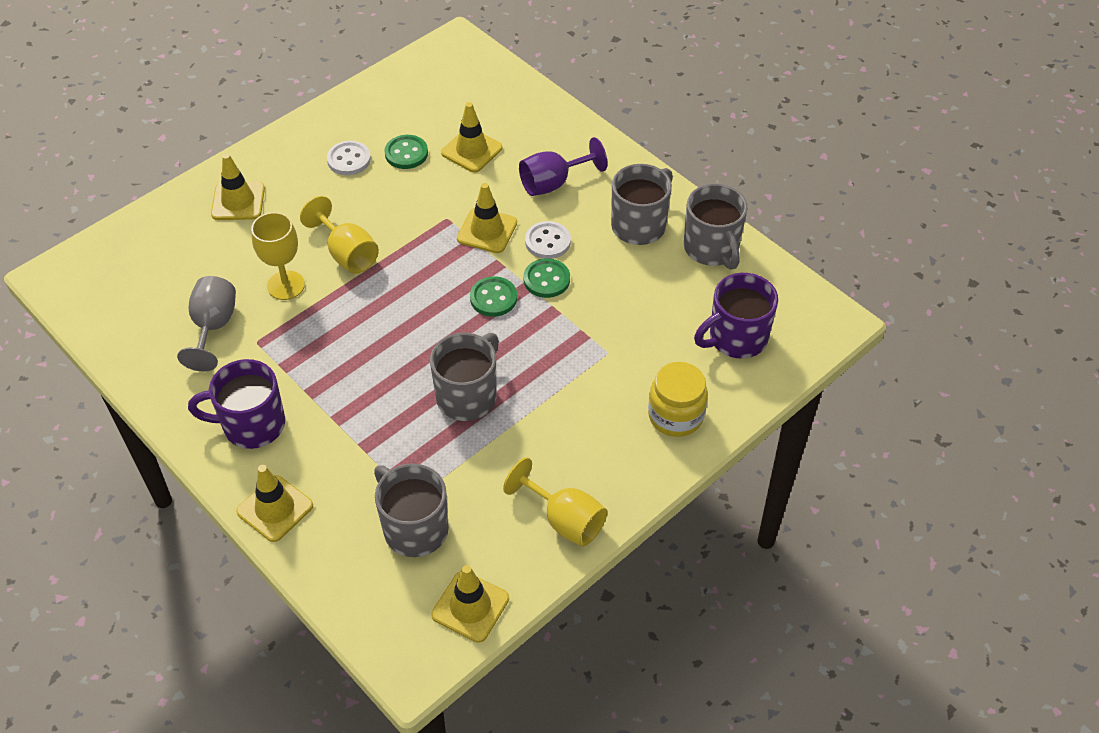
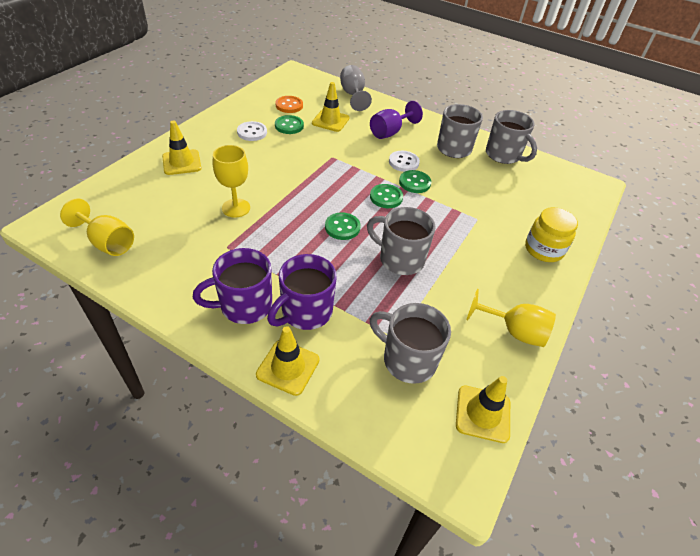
camera: 20 degrees left, 5 degrees down
(213, 327) = (189, 242): grey goblet -> grey goblet (353, 95)
(347, 254) = (273, 184): yellow goblet -> yellow goblet (108, 242)
(412, 336) = (342, 227): none -> green button
(421, 114) = (289, 105): none -> orange button
(468, 396) = (400, 259): grey mug -> grey mug turned 75 degrees counterclockwise
(487, 230) = (362, 161): yellow traffic cone -> none
(736, 338) = (549, 200): purple mug -> purple mug (305, 312)

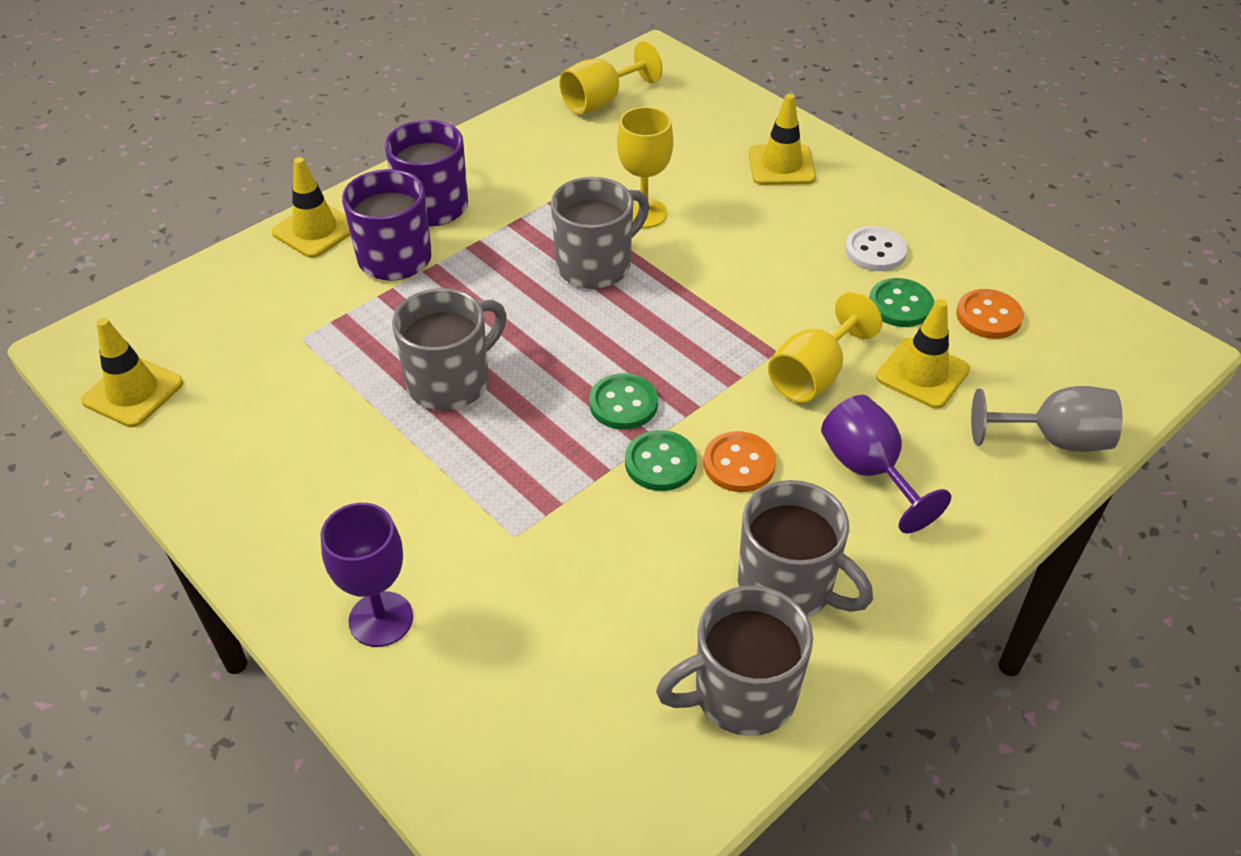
camera: 110 degrees right, 0 degrees up
(342, 227) = (556, 326): green button -> none
(403, 162) = (739, 464): white button -> orange button
(407, 360) = (258, 340): grey mug -> grey mug (596, 265)
(514, 331) = (230, 481): yellow goblet -> yellow goblet (813, 375)
(543, 250) = (381, 619): yellow jar -> purple goblet

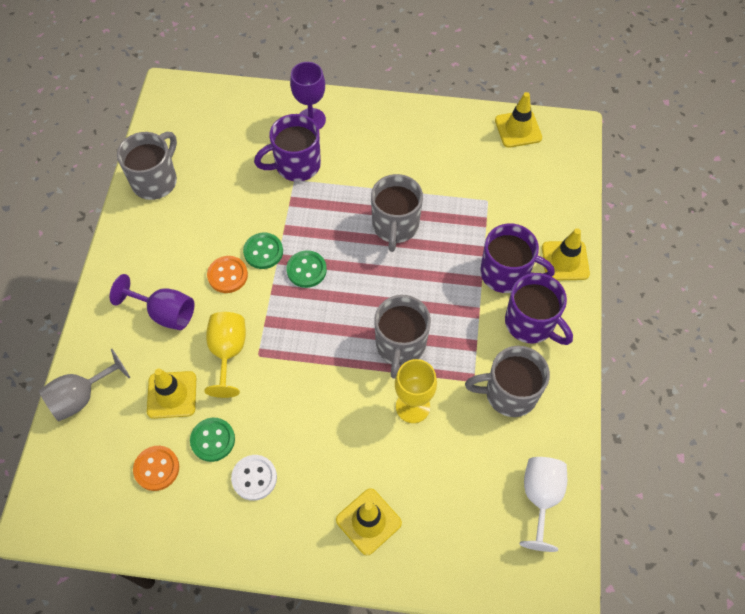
camera: 140 degrees right, 15 degrees up
(487, 557) = (296, 165): none -> purple mug
(601, 101) = (540, 498): yellow goblet -> white goblet
(788, 586) = (166, 233): grey mug -> grey mug (509, 393)

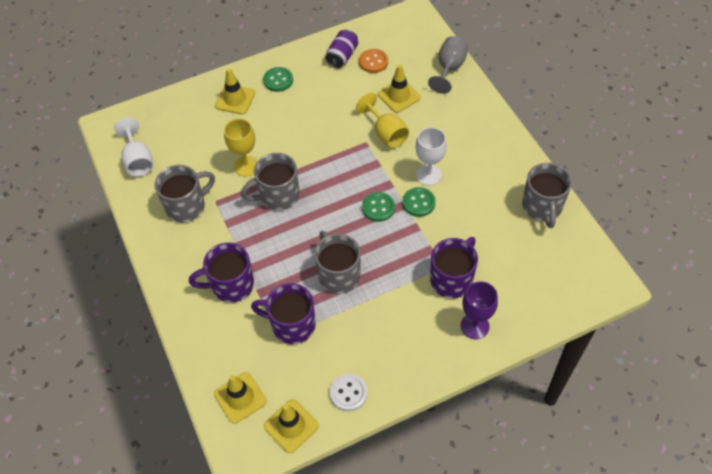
camera: 150 degrees right, 5 degrees down
(164, 313) = (447, 132): purple goblet -> none
(186, 505) = (342, 56): none -> purple can
(213, 440) = (354, 89): green button -> green button (278, 80)
(227, 275) = (428, 175): orange button -> white goblet
(254, 478) = (315, 85): white button -> white button (348, 393)
(400, 345) = (278, 196): grey mug -> grey mug turned 90 degrees counterclockwise
(531, 323) = (194, 259): purple mug -> purple mug (292, 325)
(565, 261) = (190, 321): yellow traffic cone -> yellow traffic cone (240, 397)

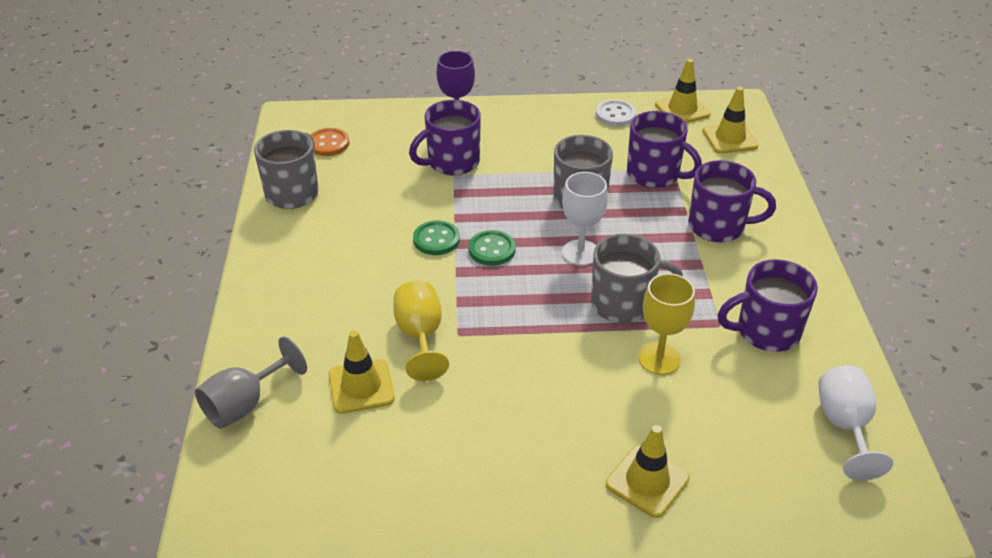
camera: 160 degrees left, 15 degrees down
(187, 206) = (766, 331): grey mug -> purple mug
(278, 80) = (552, 492): green button -> none
(342, 56) = (408, 498): purple can -> none
(373, 62) = (360, 465): orange button -> orange button (328, 144)
(428, 175) = (400, 265): white goblet -> white goblet (580, 253)

